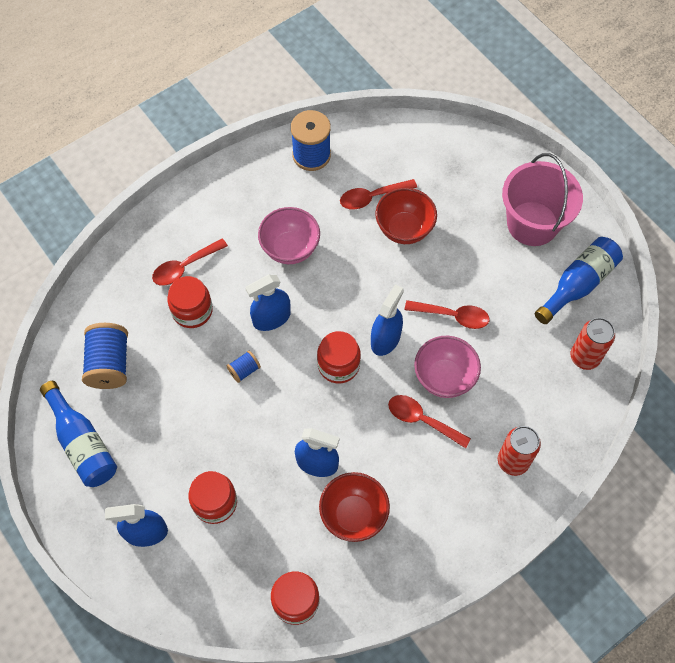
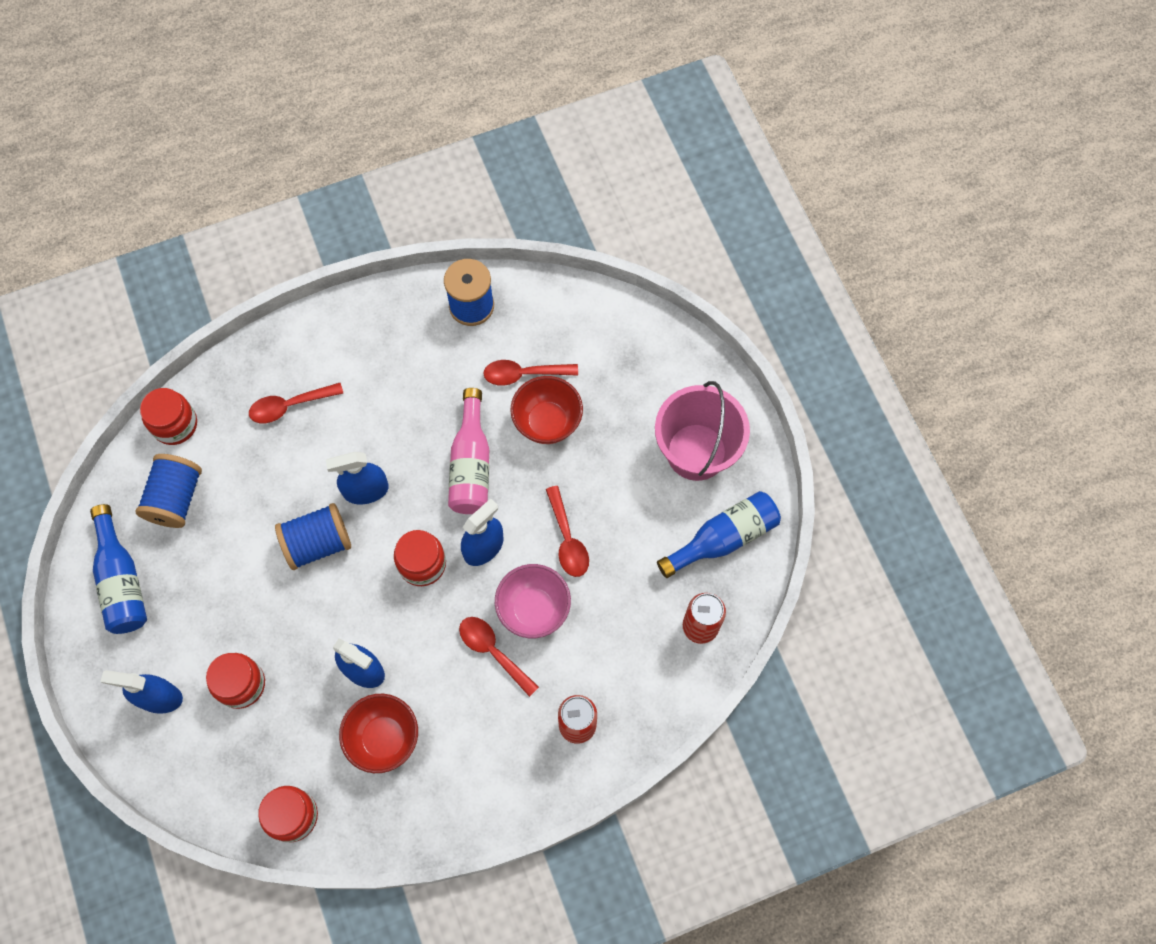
camera: 15 degrees right, 5 degrees up
(192, 311) = (282, 459): red jar -> red jar (175, 424)
(244, 370) = (317, 543): blue spool -> blue spool, size x2.00
(290, 249) = (412, 413): pink bowl -> none
(353, 277) = (471, 464): none -> pink bottle
(452, 316) = (567, 539): red spoon -> red spoon turned 45 degrees clockwise

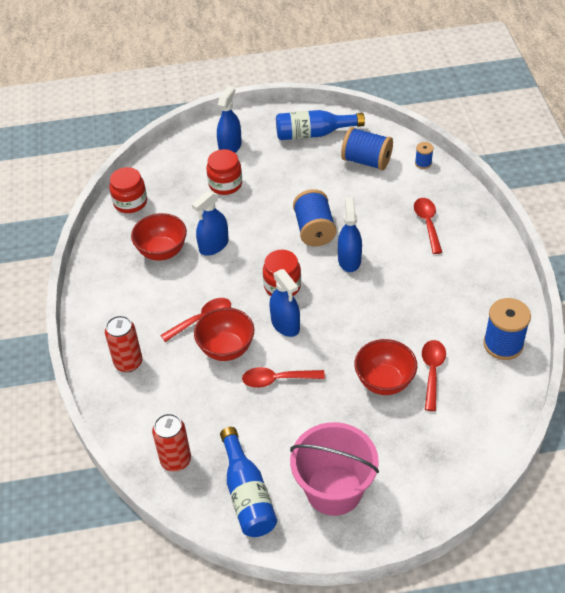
camera: 105 degrees right, 20 degrees down
(175, 424) = (423, 163): red jar -> blue spool
(471, 464) = (356, 325): pink bottle -> none
(533, 609) = (226, 349): pink bowl -> red bowl

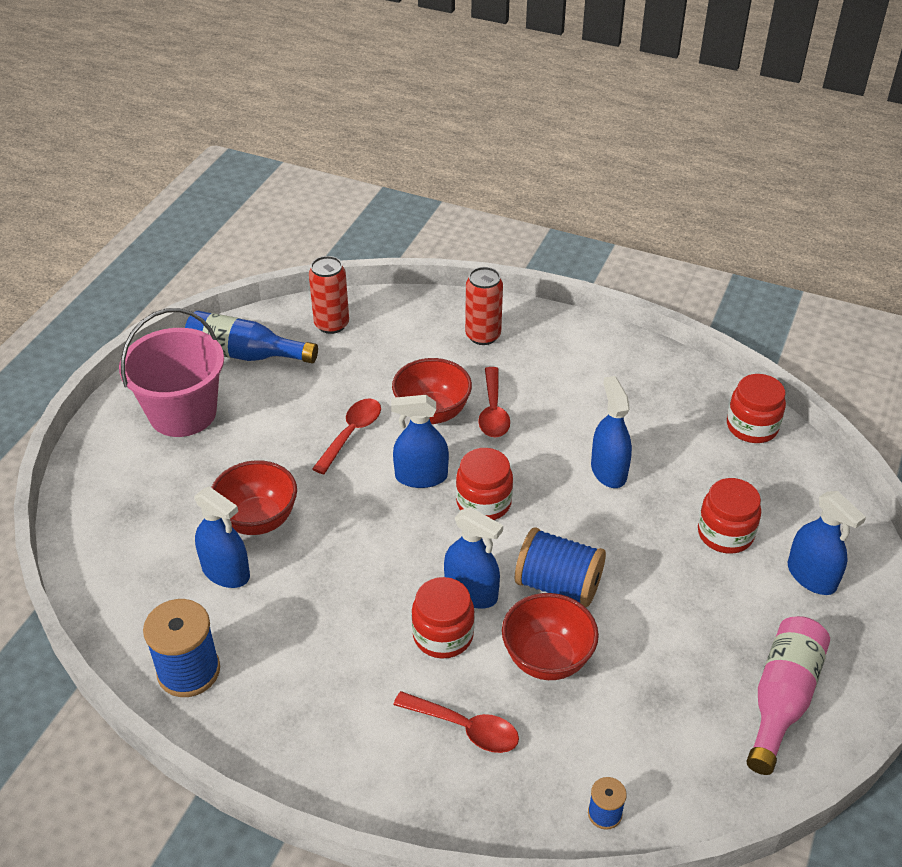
camera: 120 degrees right, 5 degrees down
(162, 251) = (634, 421): red bowl -> red bowl (547, 659)
(314, 134) = (782, 699): blue bottle -> pink bottle
(366, 161) = (665, 733): blue spool -> none
(385, 257) = (443, 635): none -> red jar
(432, 372) = (226, 572): red spoon -> blue spray bottle

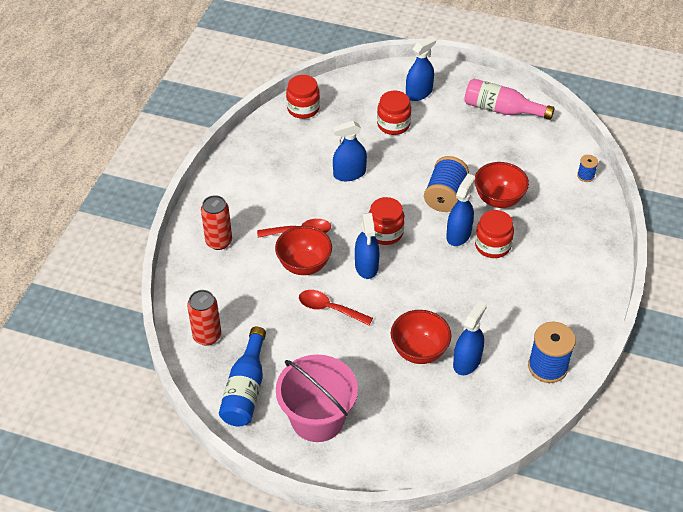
camera: 95 degrees left, 5 degrees up
(465, 728) = (552, 232): red spoon -> none

